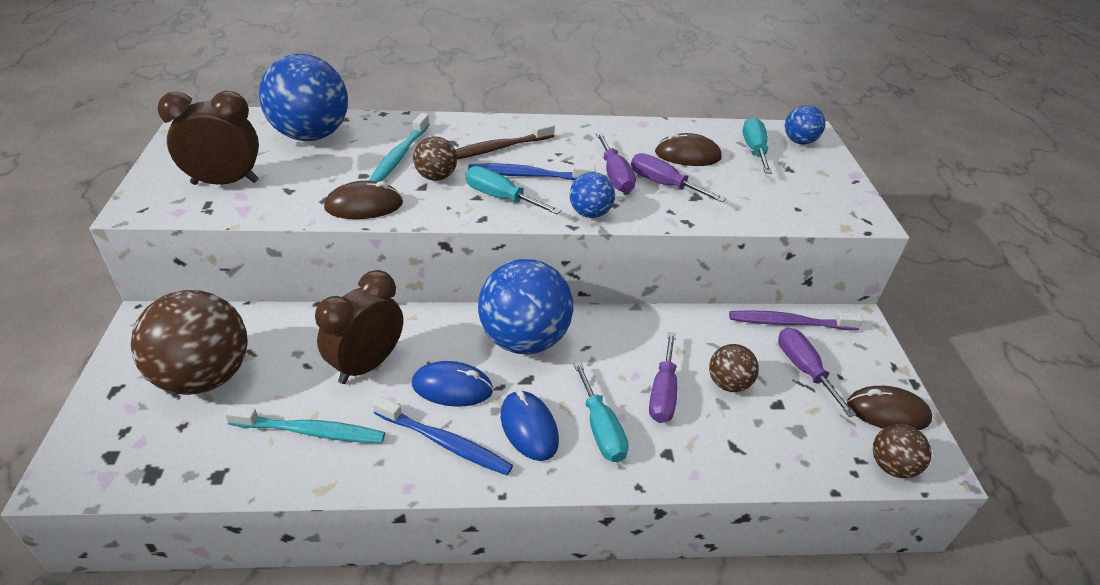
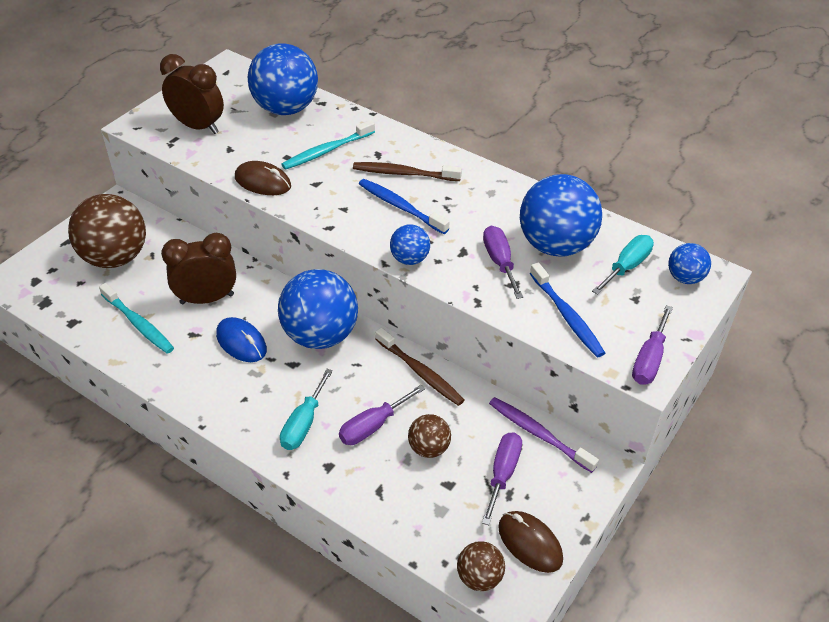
camera: 40 degrees right, 5 degrees up
(436, 177) = (333, 179): brown ball -> none
(445, 442) = (202, 374): blue toothbrush -> blue toothbrush (567, 316)
(501, 198) = (360, 217): turquoise screwdriver -> none
(529, 428) = (260, 395): blue mouse -> none
(615, 176) = (469, 236): purple screwdriver -> purple screwdriver (649, 360)
(647, 324) = (420, 372): none -> brown toothbrush
(687, 155) = (555, 245): brown mouse -> blue ball

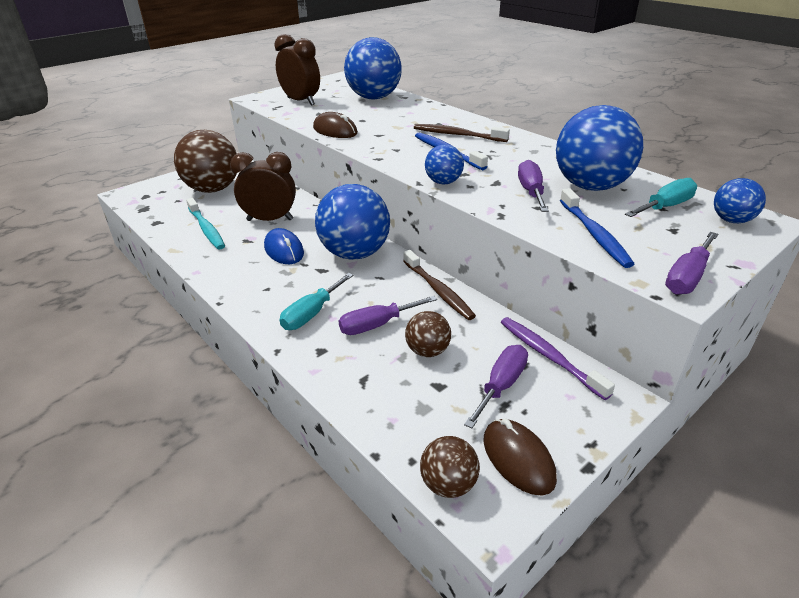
camera: 15 degrees right, 10 degrees down
(327, 151) = (396, 119): turquoise toothbrush -> none

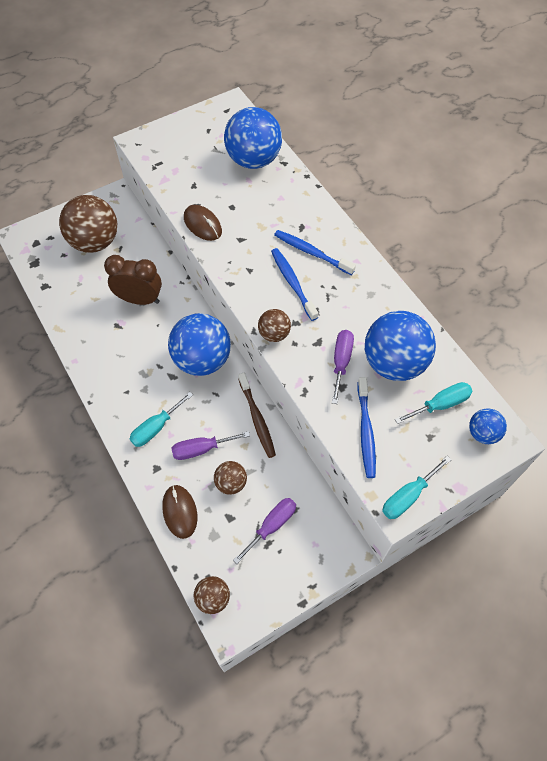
camera: 10 degrees right, 25 degrees up
(206, 229) = (86, 303): turquoise toothbrush -> none
(284, 250) = (146, 345): blue mouse -> none
(301, 101) = (181, 157): brown clock -> none
(443, 182) = (274, 334): blue ball -> brown ball
(457, 135) = (311, 252): brown toothbrush -> blue toothbrush
(518, 459) = (261, 588): brown mouse -> brown mouse (180, 512)
(549, 356) = (315, 505): purple toothbrush -> none
(687, 277) = (408, 496): purple screwdriver -> turquoise screwdriver

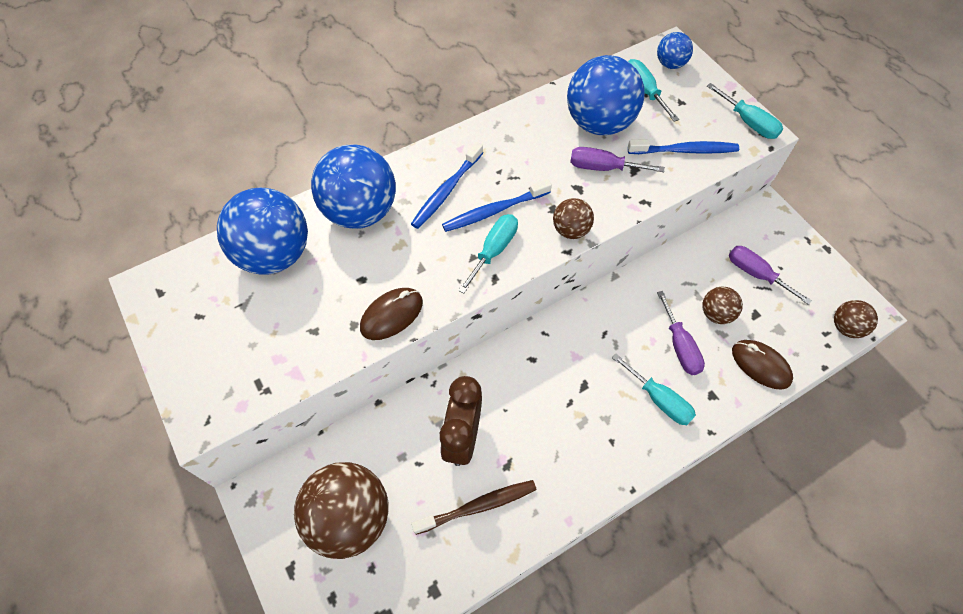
camera: 90 degrees left, 0 degrees up
(180, 512) = (760, 365): brown mouse -> brown mouse turned 60 degrees clockwise
(202, 360) = (557, 351): blue ball -> blue ball (360, 212)
(255, 282) = (494, 250): none -> turquoise screwdriver
(257, 419) = (632, 289): brown toothbrush -> brown toothbrush (478, 506)

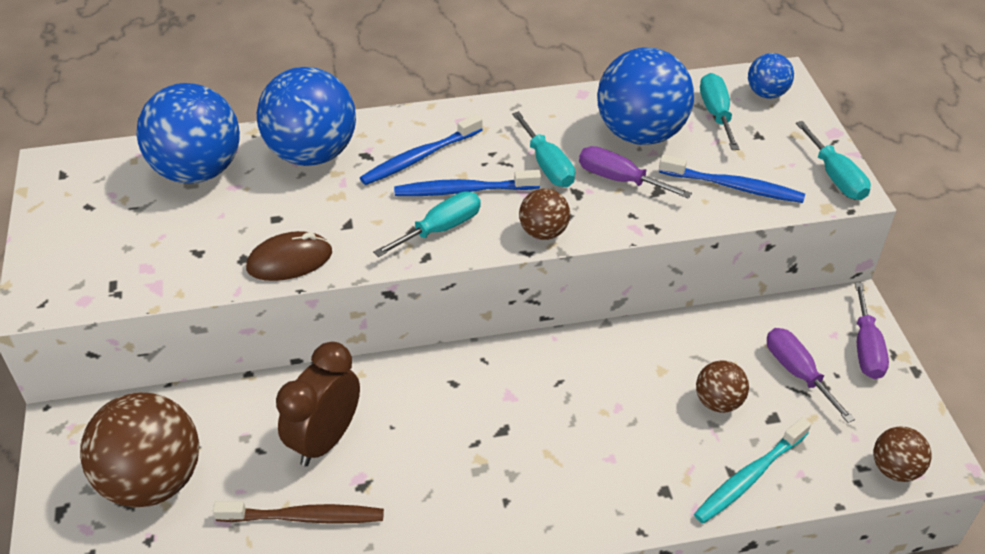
camera: 20 degrees right, 15 degrees down
(659, 399) = (591, 474): turquoise screwdriver -> turquoise screwdriver (547, 165)
(680, 346) = (650, 423): purple screwdriver -> purple screwdriver (866, 348)
(760, 365) = (749, 477): brown mouse -> turquoise toothbrush

